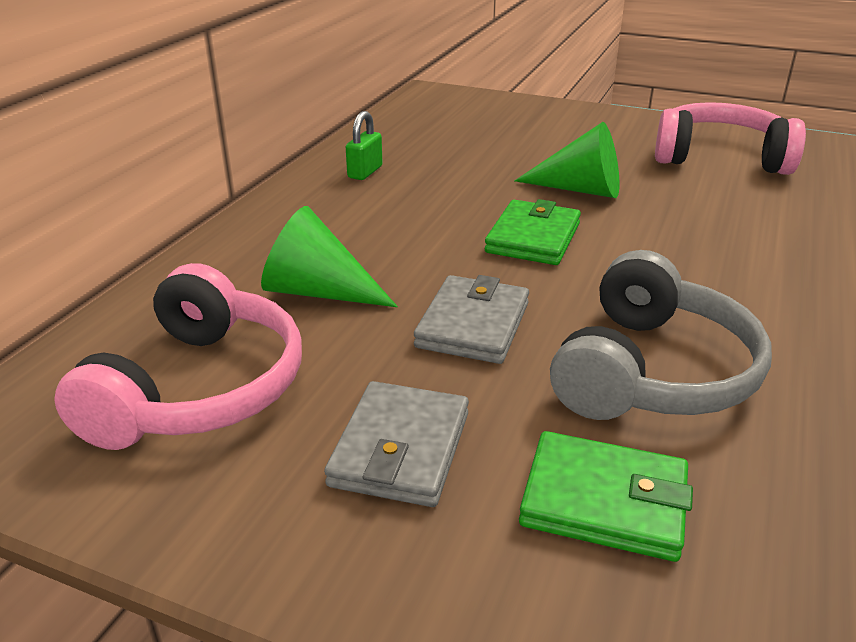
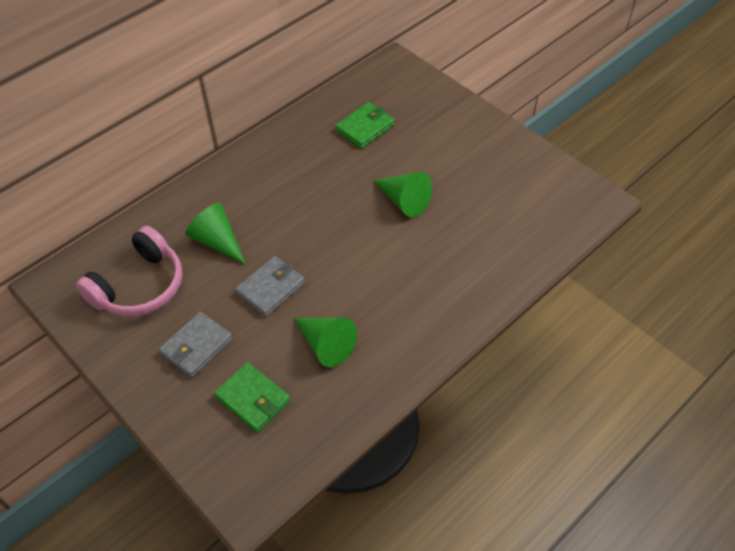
camera: 25 degrees right, 20 degrees up
(365, 172) = (297, 146): green padlock -> none
(533, 238) = (345, 235): green wallet -> green wallet (365, 128)
(651, 372) = (326, 345): grey headphones -> green cone
(720, 158) = (517, 195): pink headphones -> none

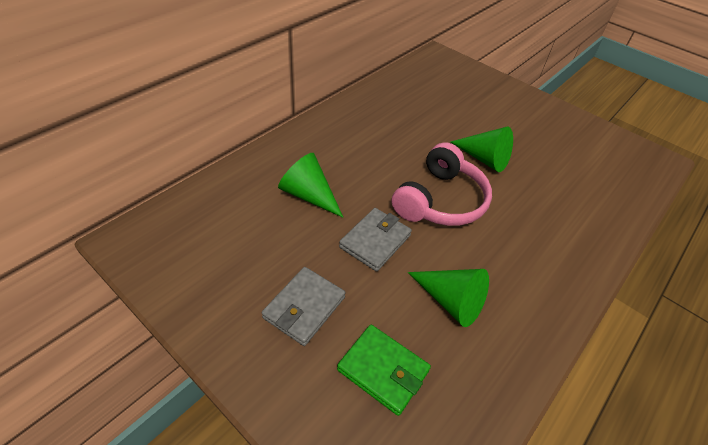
camera: 10 degrees left, 5 degrees down
(139, 286) = (229, 241): pink headphones -> pink headphones (440, 200)
(365, 128) = (428, 100): green wallet -> none

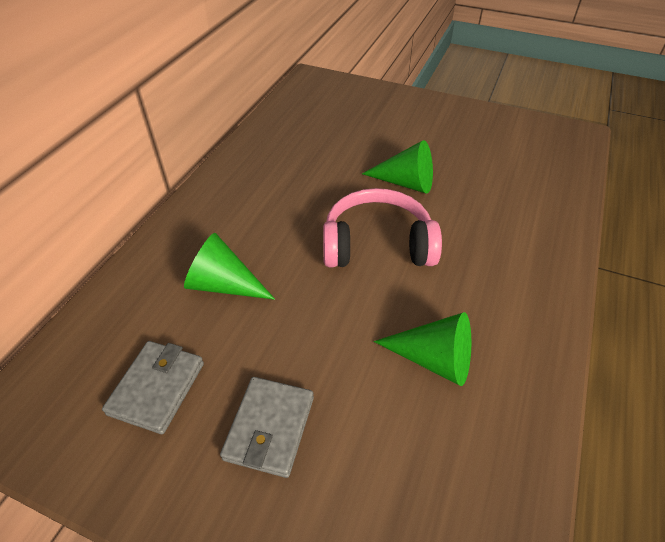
camera: 15 degrees left, 0 degrees up
(375, 241) = (323, 316): grey wallet -> grey wallet (157, 388)
(383, 370) = (391, 472): green wallet -> none
(440, 200) = (377, 244): pink headphones -> pink headphones turned 105 degrees counterclockwise

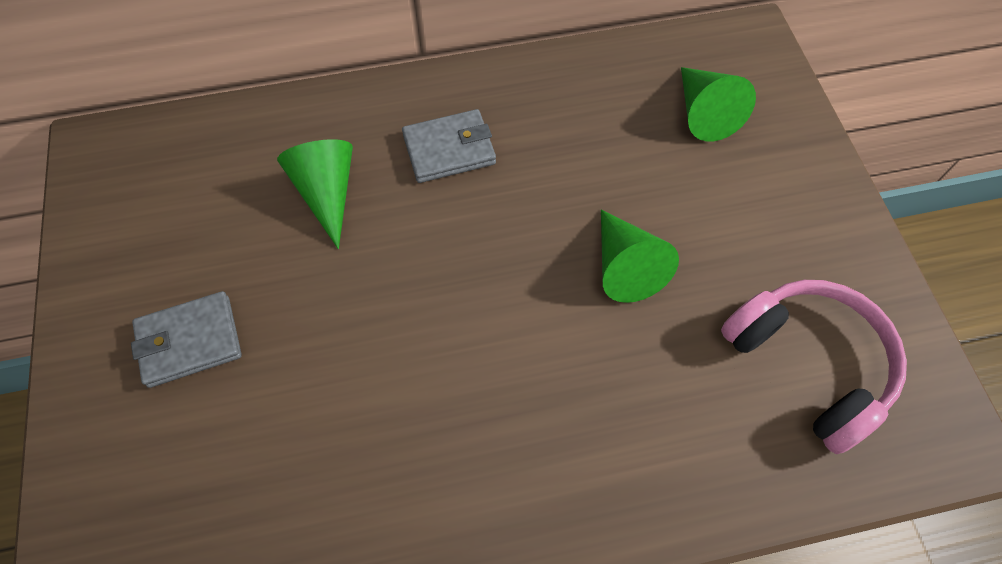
camera: 55 degrees right, 15 degrees up
(157, 388) = (180, 226): grey wallet -> grey wallet (449, 149)
(377, 244) = (488, 297): pink headphones -> pink headphones (808, 364)
(433, 359) = (355, 445): green cone -> green cone (703, 113)

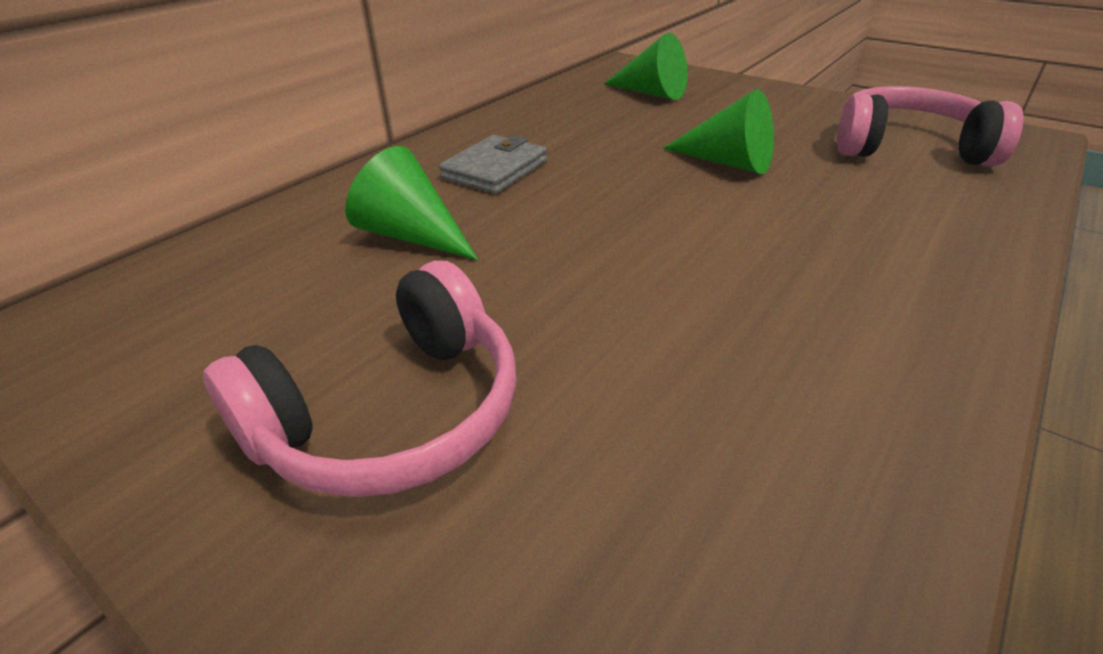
camera: 40 degrees left, 25 degrees down
(190, 341) = (392, 414): grey wallet -> pink headphones

